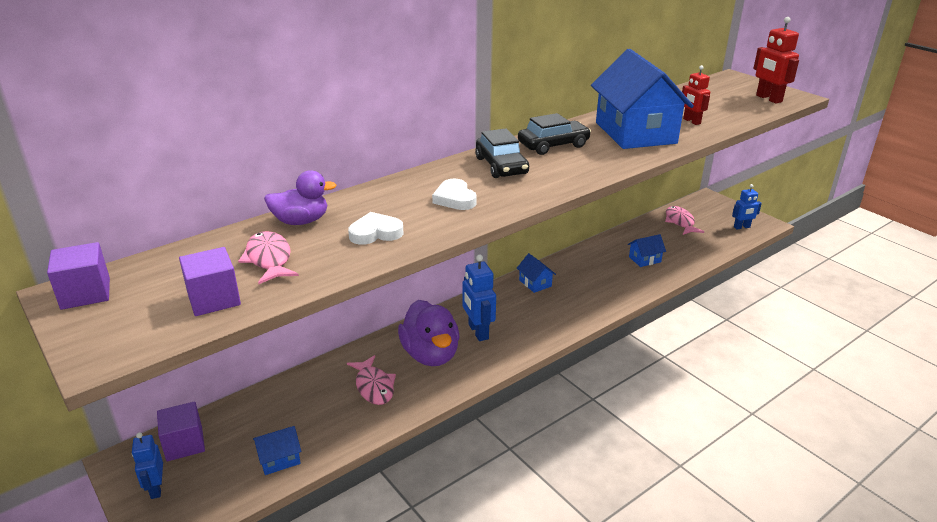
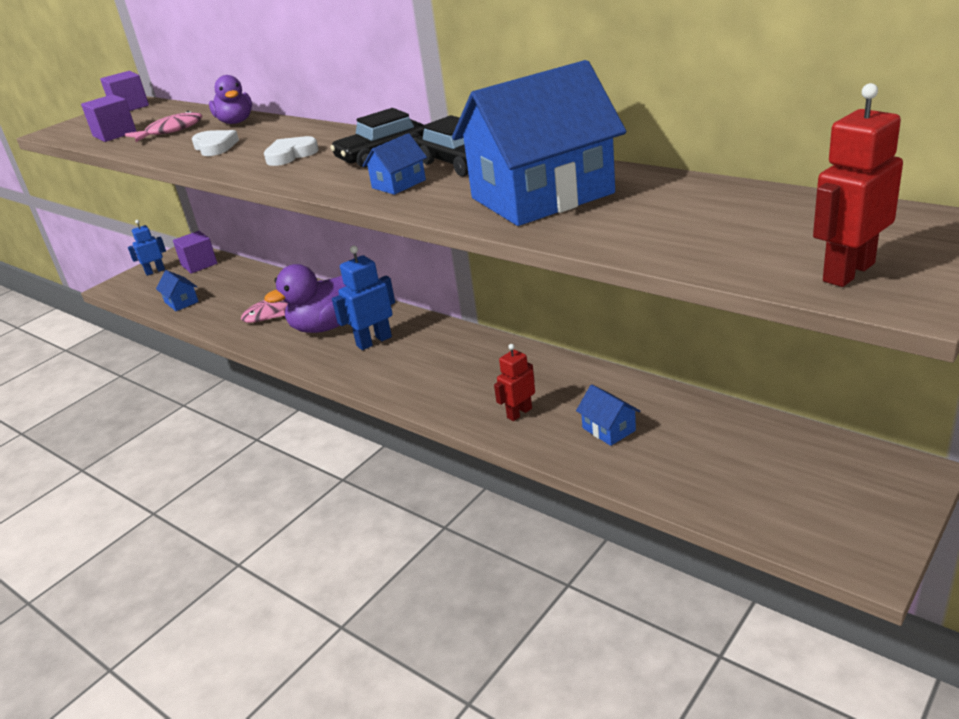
camera: 80 degrees right, 0 degrees up
(535, 283) = (491, 354): blue house -> blue house (398, 184)
(680, 222) = (771, 449): pink fish -> none
(691, 121) = (629, 223): red robot -> red robot (519, 413)
(742, 227) = (819, 528): blue robot -> none

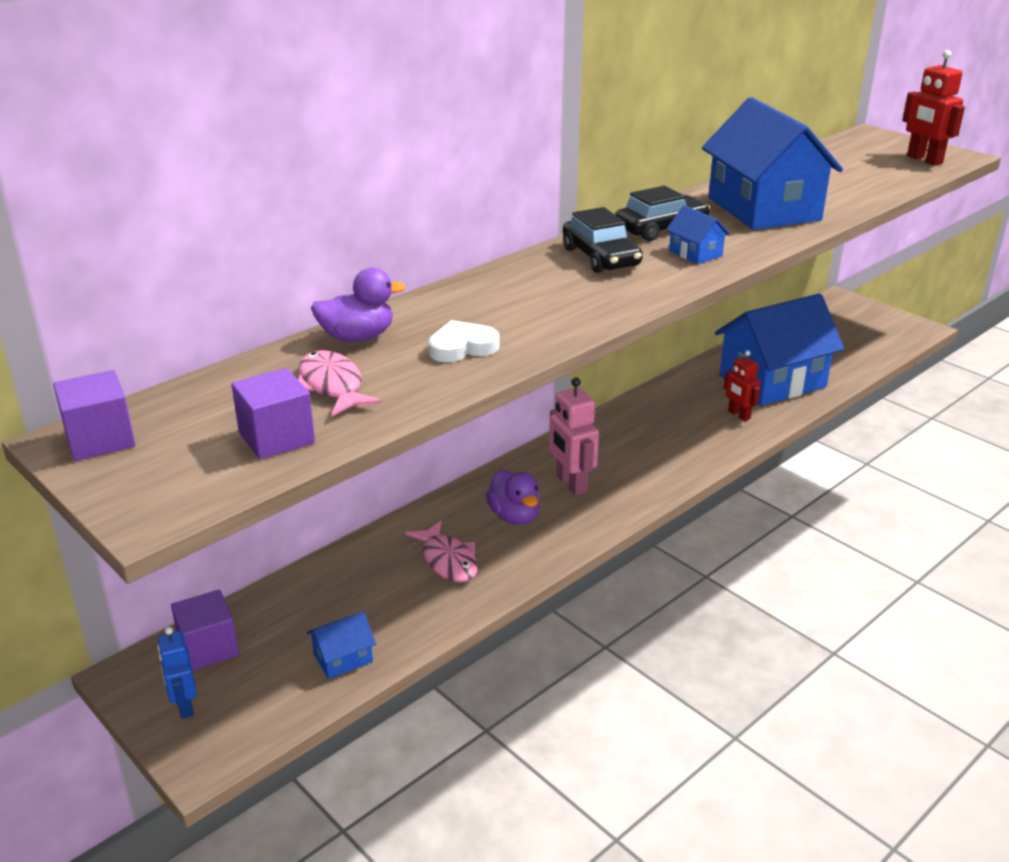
camera: 85 degrees left, 0 degrees up
(290, 155) = (552, 300): white heart -> none
(327, 326) = (514, 516): purple duck -> purple duck, size x0.65
(374, 341) = (571, 484): blue robot -> pink robot
(609, 429) = (772, 381): blue house -> blue house, size x2.45

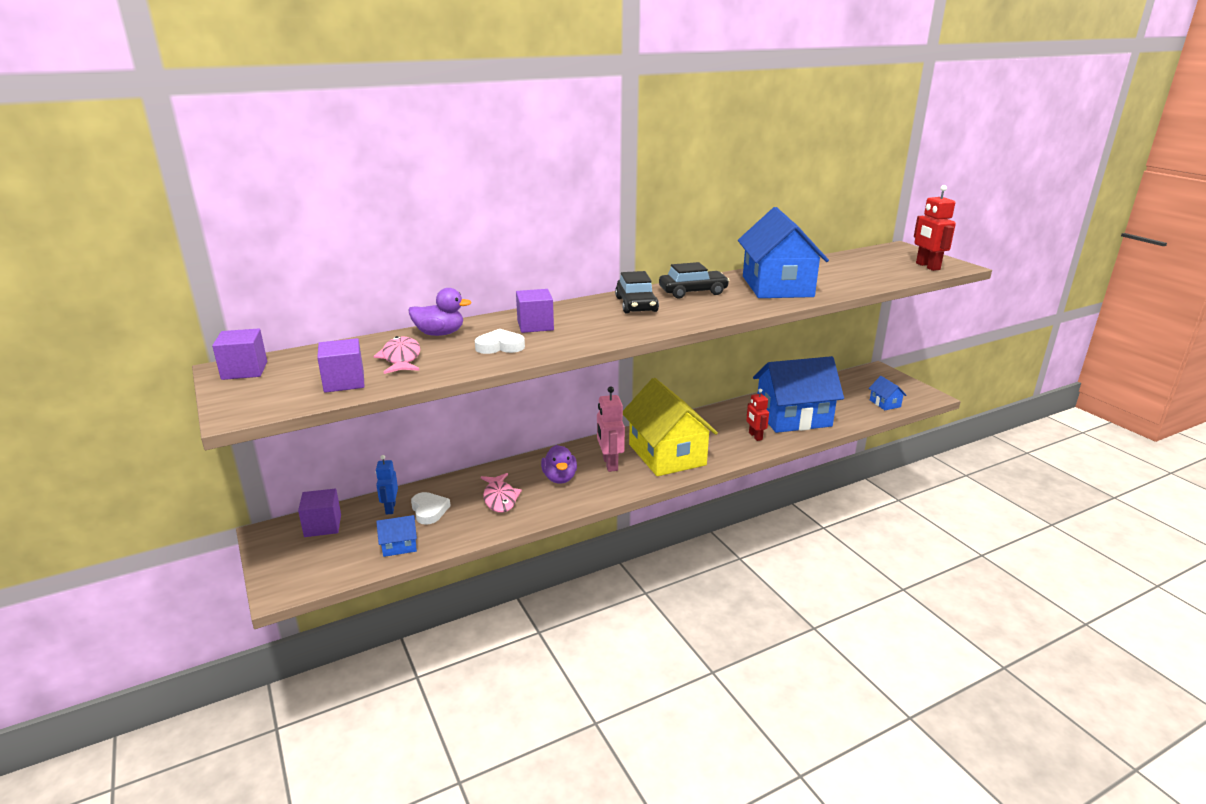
camera: 15 degrees right, 5 degrees down
(184, 705) = (289, 556): blue robot -> blue robot (390, 508)
(356, 596) = (429, 510): none -> white heart
(486, 307) = (535, 325): none -> purple cube
(639, 458) = (667, 454): none -> yellow house
(695, 253) = (704, 308): blue house -> blue house (885, 403)

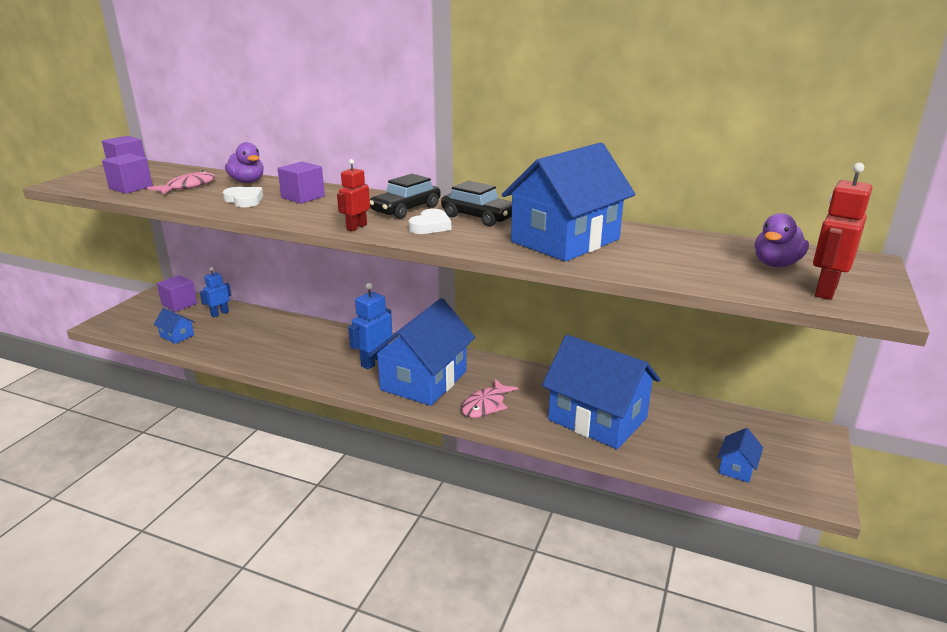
camera: 50 degrees right, 0 degrees up
(429, 510) = (229, 326): white heart -> white heart (430, 226)
(500, 498) = (271, 342): pink fish -> pink fish (486, 405)
(559, 478) = (326, 351): purple duck -> purple duck (776, 264)
(609, 464) = (374, 362): pink robot -> blue robot
(667, 454) = (424, 380): yellow house -> blue house
(755, 436) = (523, 411): red robot -> red robot (356, 227)

